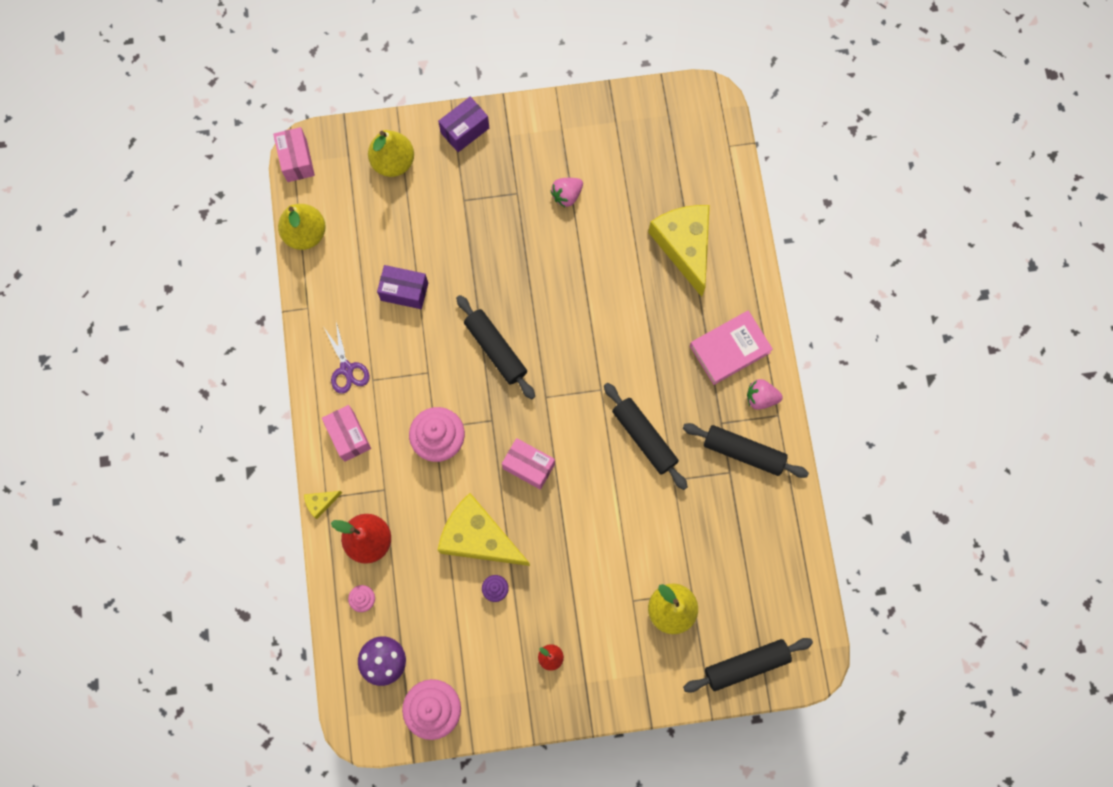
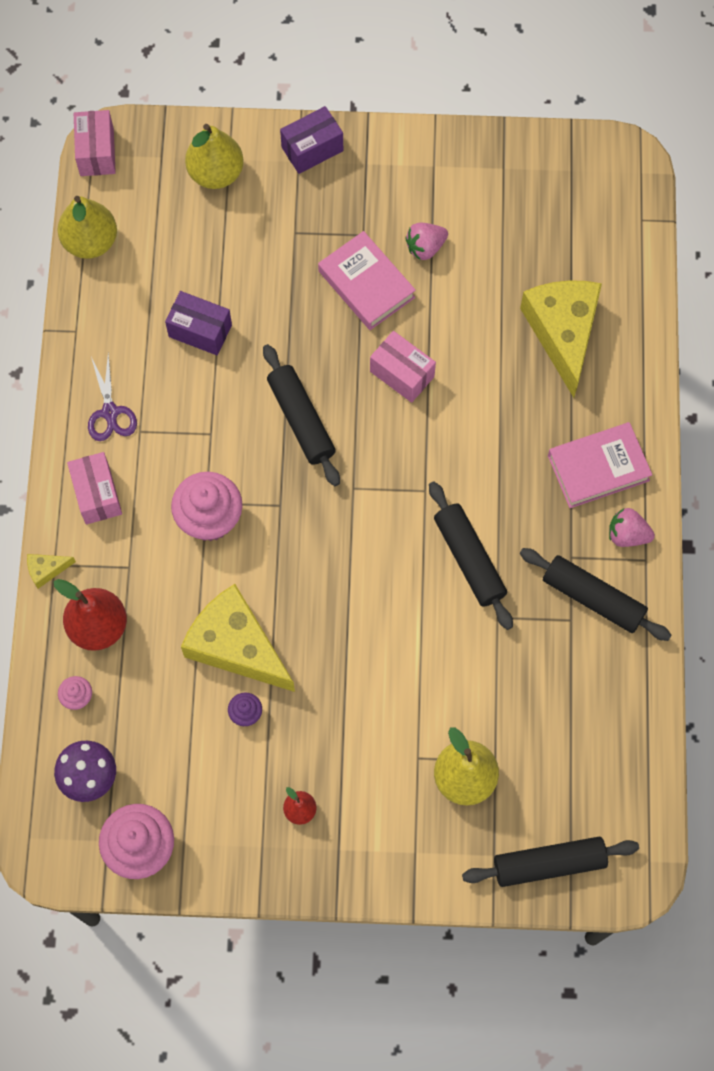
camera: 10 degrees right, 5 degrees down
(526, 232) = (366, 284): none -> pink book
(528, 466) = (316, 569): pink box -> pink box (402, 374)

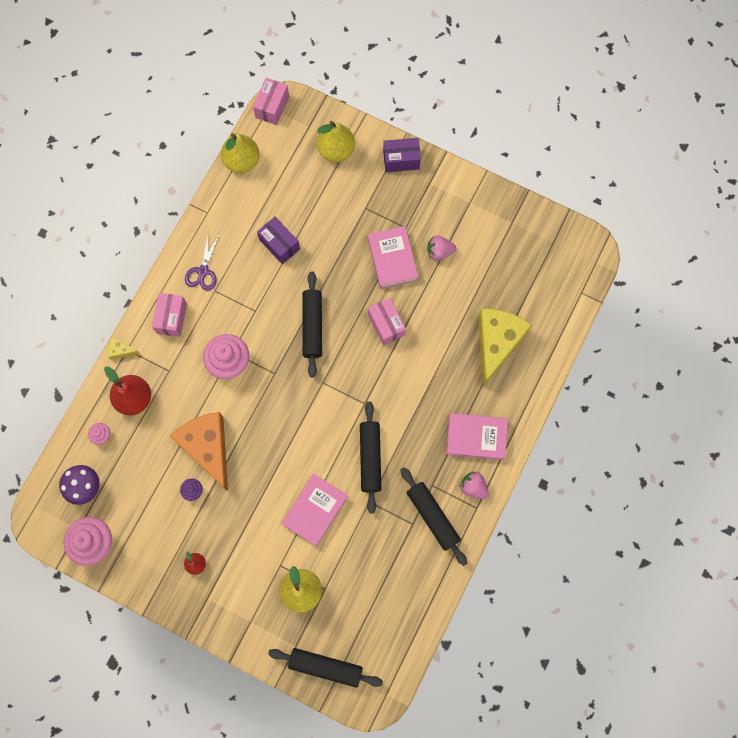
camera: 25 degrees right, 5 degrees up
(236, 646) = (207, 447): yellow cheese -> orange cheese
(429, 662) = (315, 510): none -> pink book

